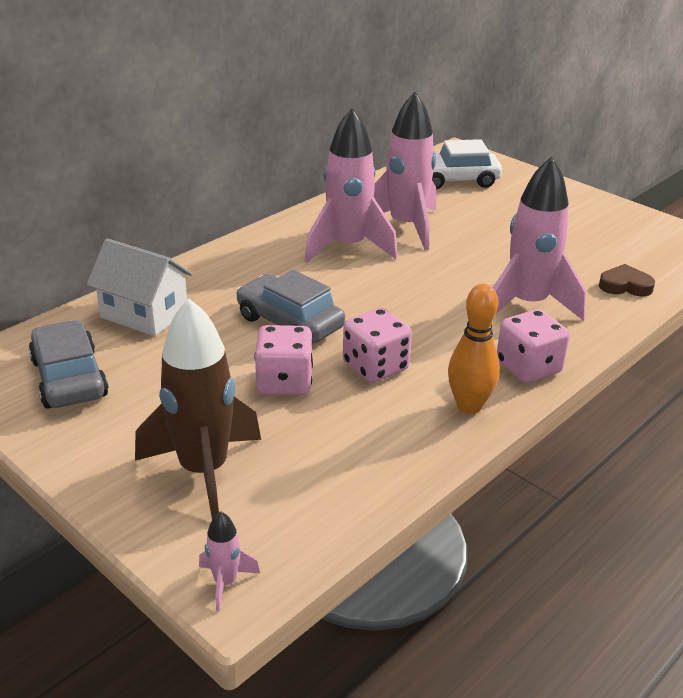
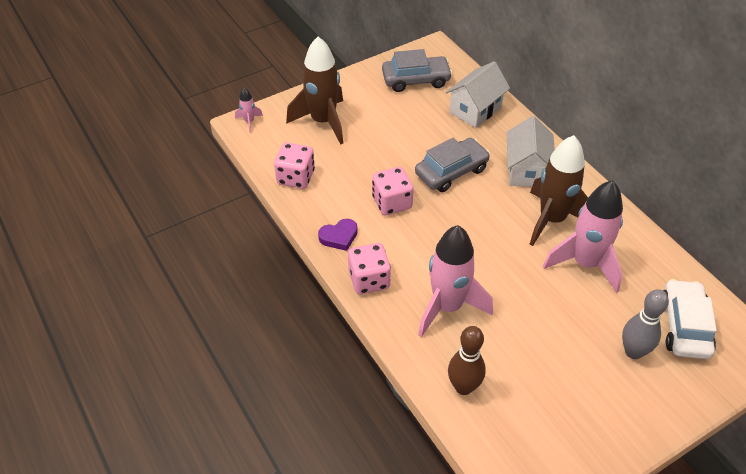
camera: 105 degrees right, 15 degrees up
(266, 267) = (526, 170): none -> white house
(284, 382) = (388, 160): pink dice -> pink dice (296, 177)
(348, 247) = (552, 220): pink rocket -> brown rocket
(469, 406) = (339, 237): orange bowling pin -> purple heart
(504, 202) = (633, 352): none -> grey bowling pin
(625, 286) = (463, 387): brown heart -> brown bowling pin

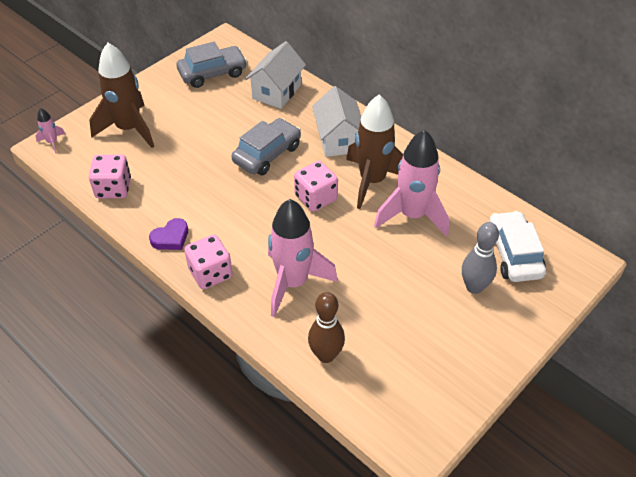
camera: 15 degrees left, 0 degrees up
(392, 202) = (216, 194): pink dice -> pink dice (316, 198)

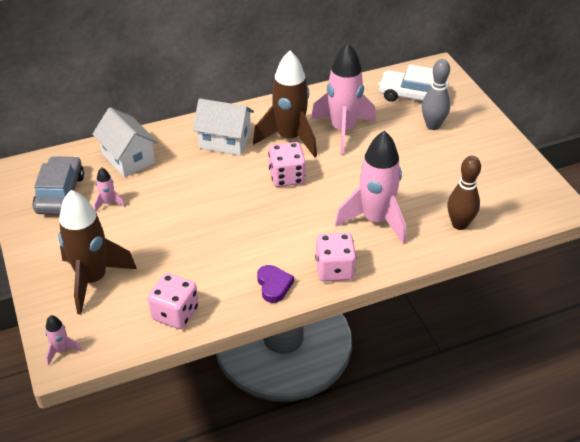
camera: 65 degrees left, 5 degrees down
(217, 103) = (109, 203): none -> pink rocket
(267, 154) = (209, 190): grey car -> none

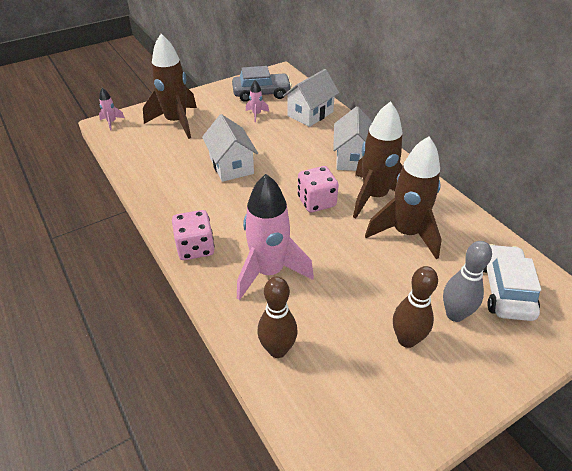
camera: 80 degrees right, 0 degrees up
(175, 313) = (143, 163): pink dice -> none
(207, 233) = (231, 166): none -> white house
(274, 285) = (173, 211): purple heart -> none
(342, 130) = (405, 233): pink rocket -> brown rocket
(454, 154) = (407, 339): none -> brown bowling pin

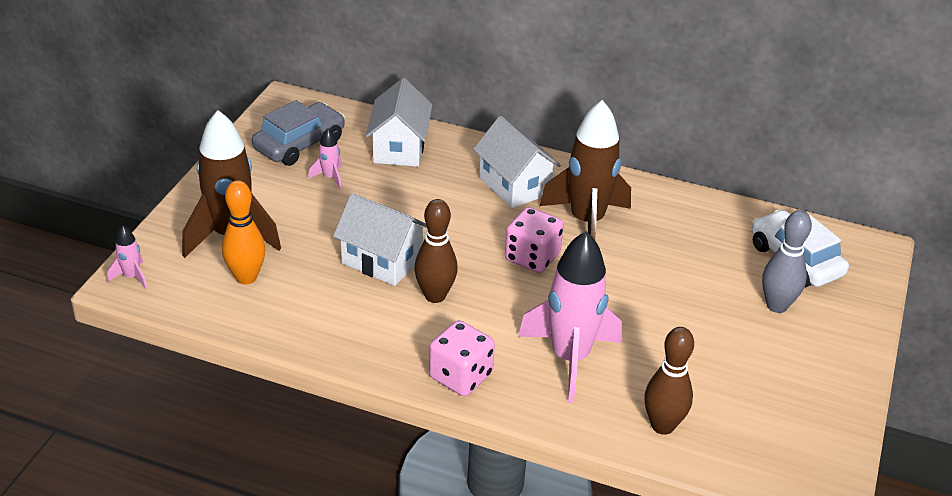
camera: 40 degrees left, 5 degrees down
(158, 144) = (246, 277): none -> orange bowling pin
(405, 233) = (658, 248): brown rocket -> none
(407, 339) = (760, 351): brown bowling pin -> brown bowling pin (435, 296)

